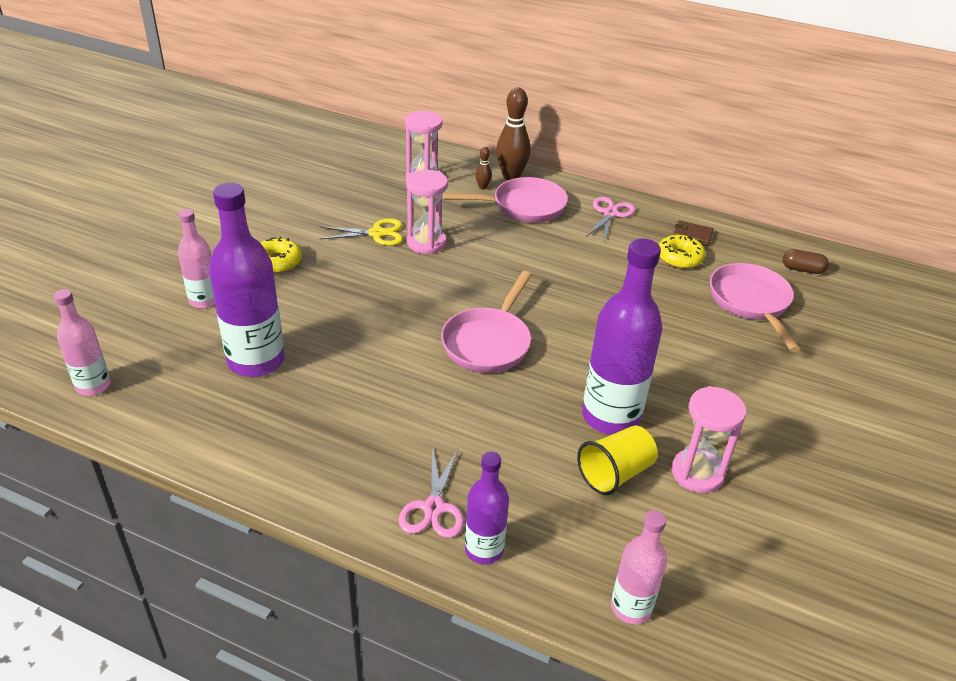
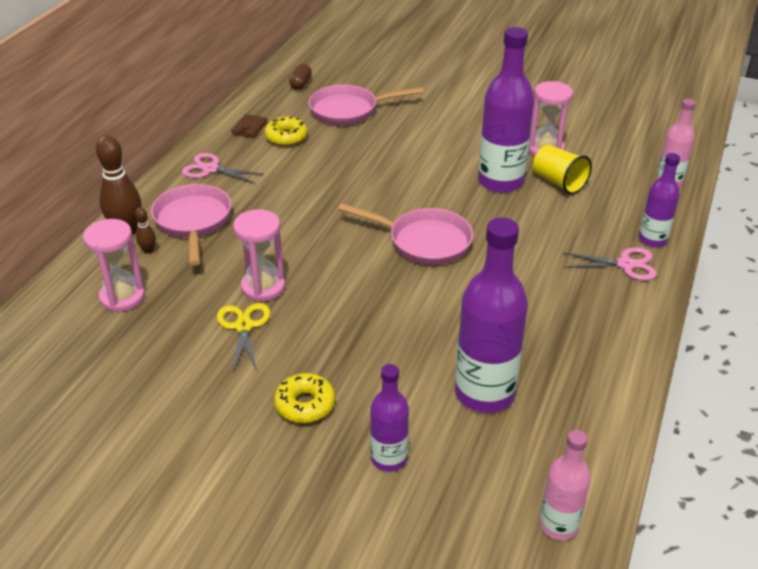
camera: 90 degrees left, 0 degrees up
(204, 300) = (389, 458): pink bottle -> purple bottle

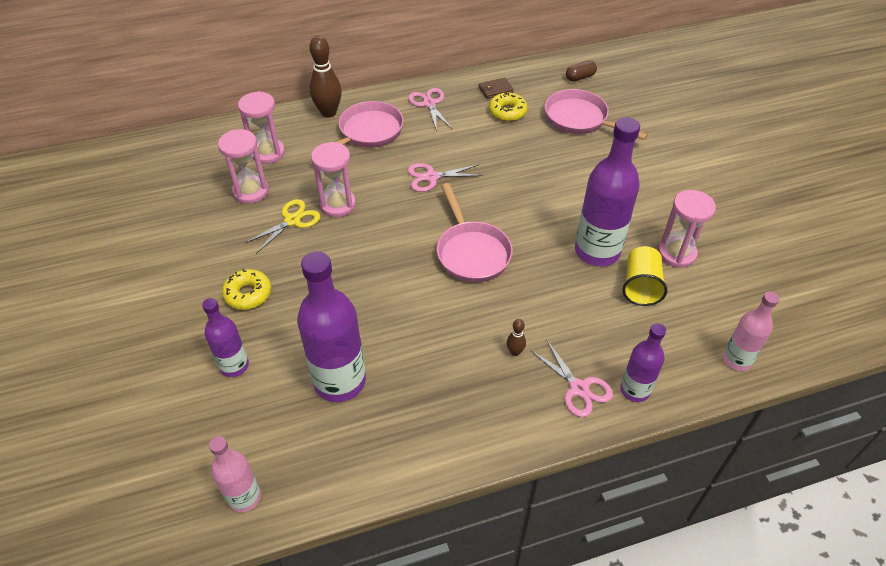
camera: 50 degrees right, 10 degrees up
(148, 250) = (320, 134): brown bowling pin -> brown bowling pin (515, 352)
(162, 336) = (250, 191): none -> pink hourglass
(305, 216) = (431, 177): none -> pink scissors

